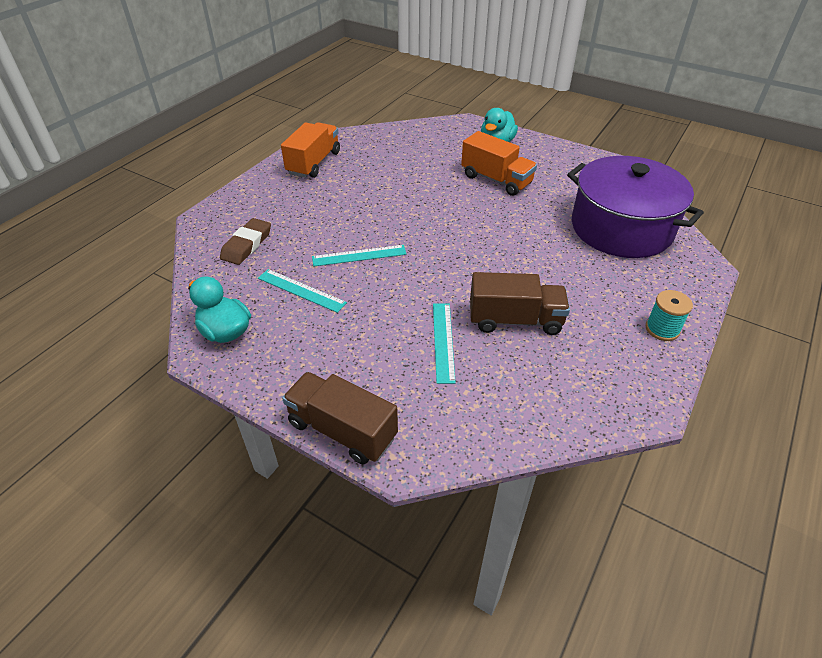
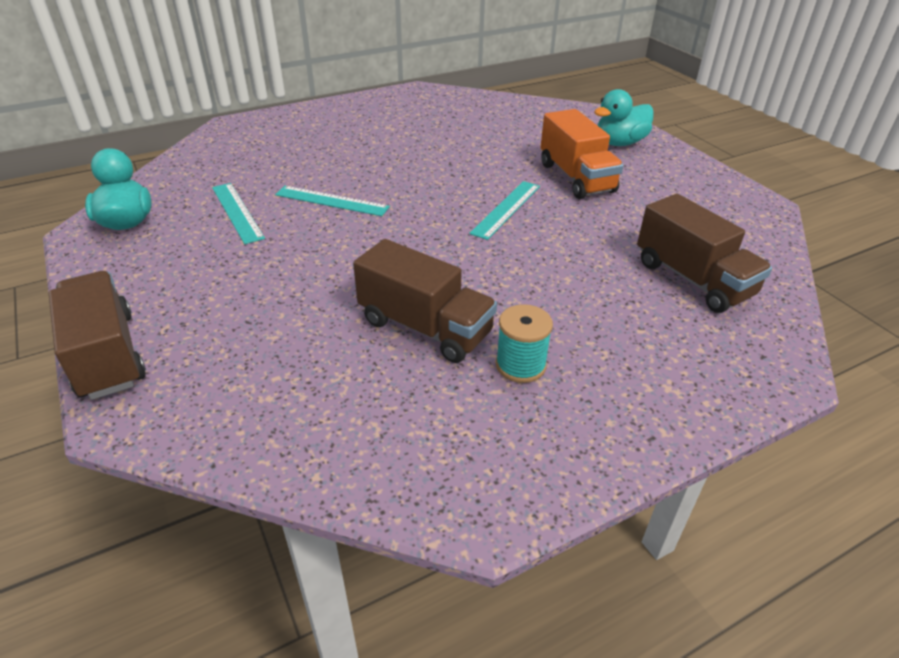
camera: 30 degrees right, 5 degrees down
(247, 245) = (239, 157): brown eraser -> none
(314, 163) = (390, 108): orange truck -> none
(443, 341) = (316, 315): turquoise ruler -> turquoise ruler (506, 209)
(621, 228) = (692, 279): purple pot -> brown truck
(662, 329) = (619, 421): turquoise spool -> turquoise spool (520, 365)

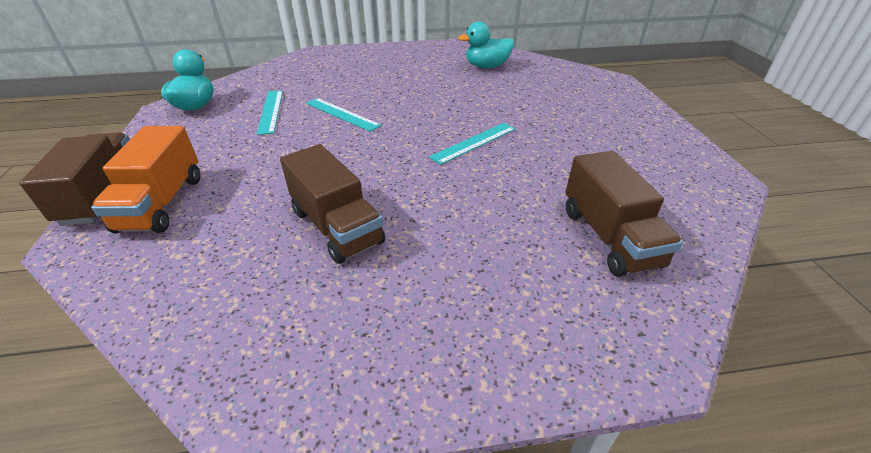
camera: 20 degrees right, 0 degrees up
(520, 365) = (391, 280): turquoise spool -> none
(576, 178) = (553, 127): orange truck -> orange truck (162, 203)
(619, 143) = (612, 105): turquoise duck -> turquoise duck (486, 67)

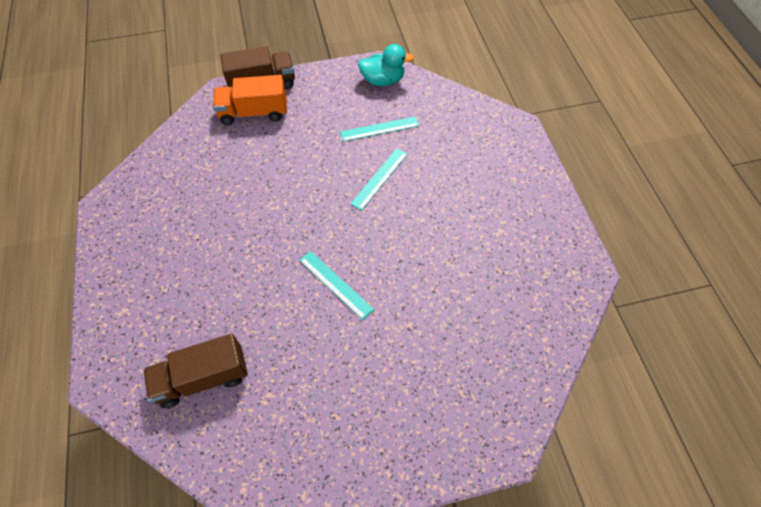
camera: 85 degrees right, 20 degrees up
(336, 227) = (226, 206): brown truck -> none
(486, 67) = (516, 294): turquoise duck -> none

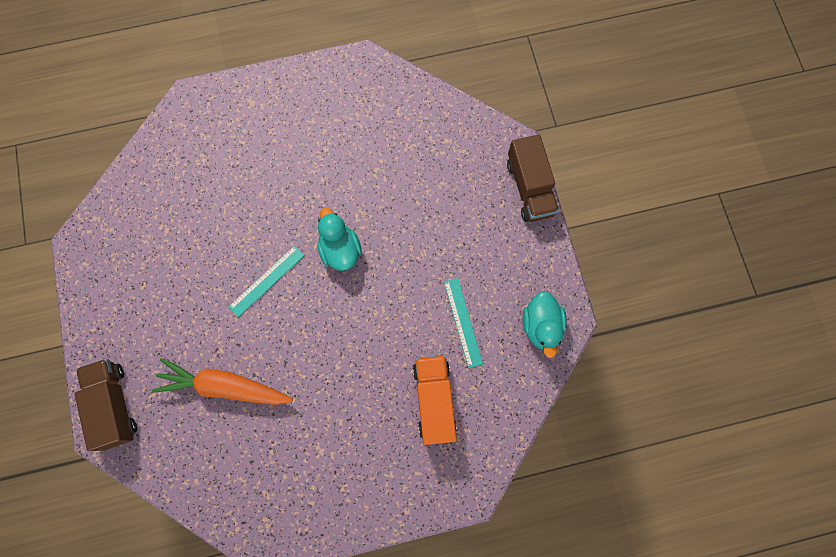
camera: 90 degrees right, 15 degrees up
(203, 378) = (185, 176): brown truck -> brown truck (114, 405)
(254, 113) = (484, 183): orange truck -> orange truck (434, 401)
(307, 220) = (340, 250): none -> turquoise duck
(379, 178) = (392, 322): turquoise ruler -> none
(447, 318) = (224, 386): none -> orange carrot

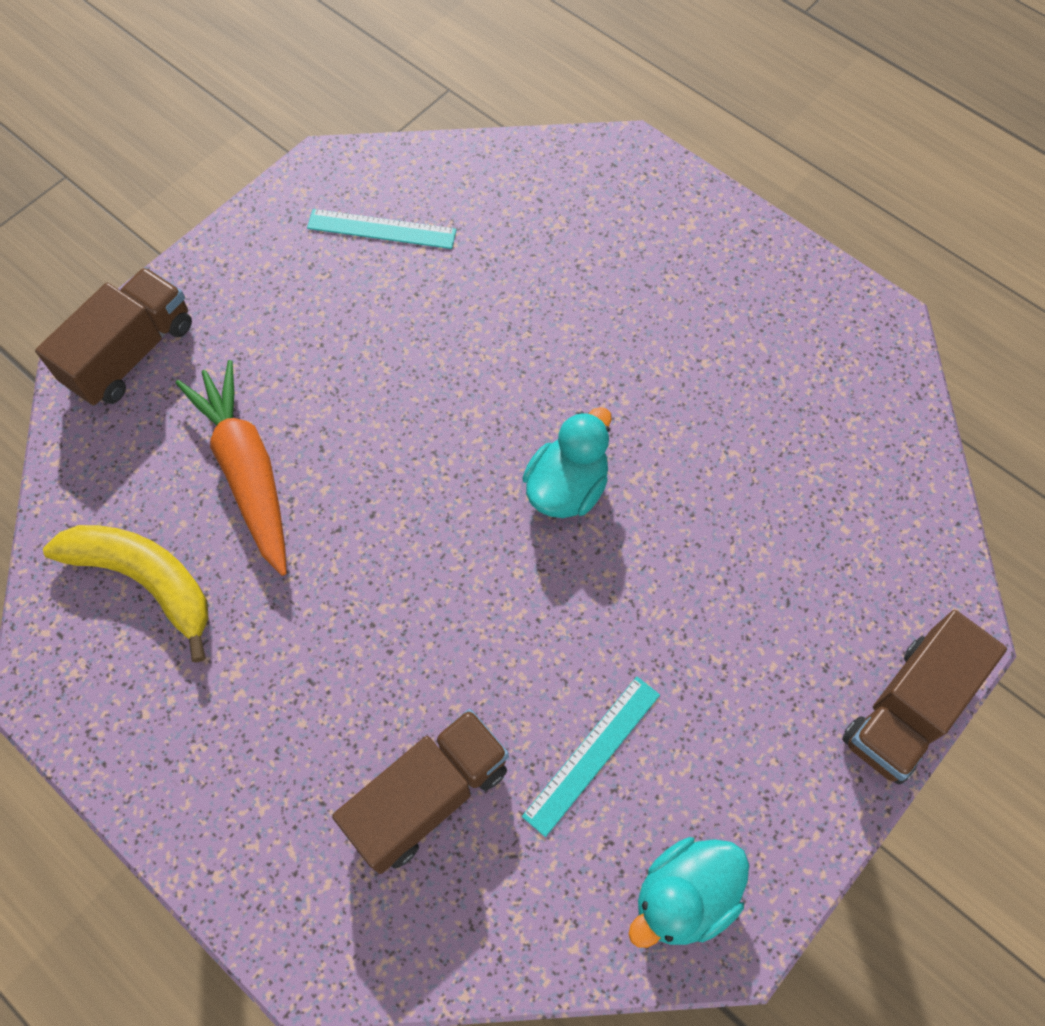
camera: 55 degrees right, 10 degrees down
(245, 466) = (145, 580): none -> yellow banana
(266, 280) = (443, 421): turquoise ruler -> turquoise ruler (381, 229)
(434, 401) = (428, 796): orange truck -> brown truck

